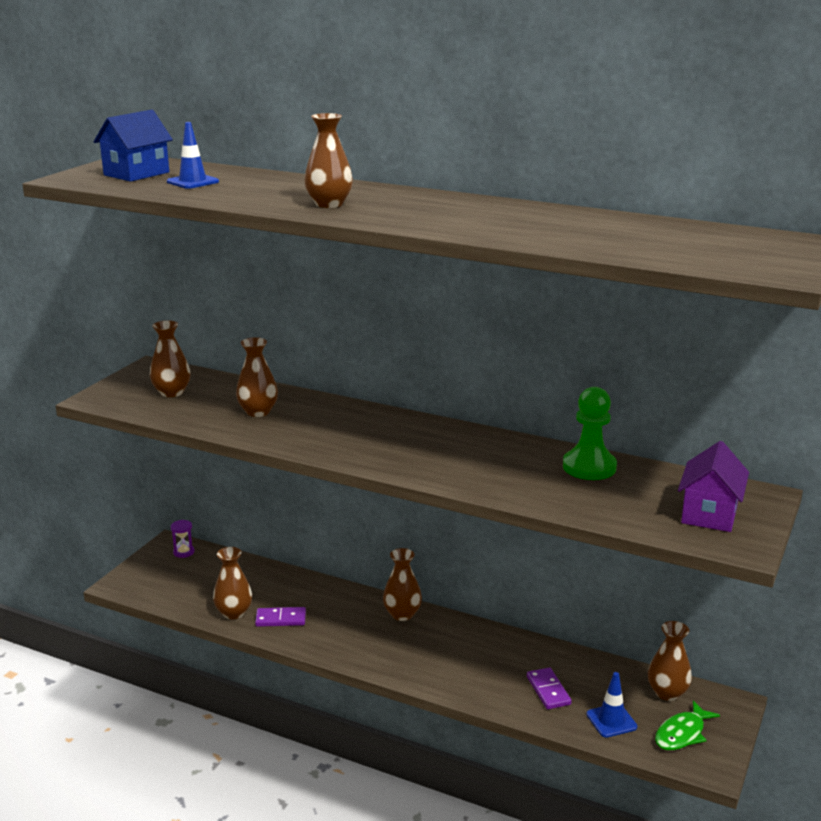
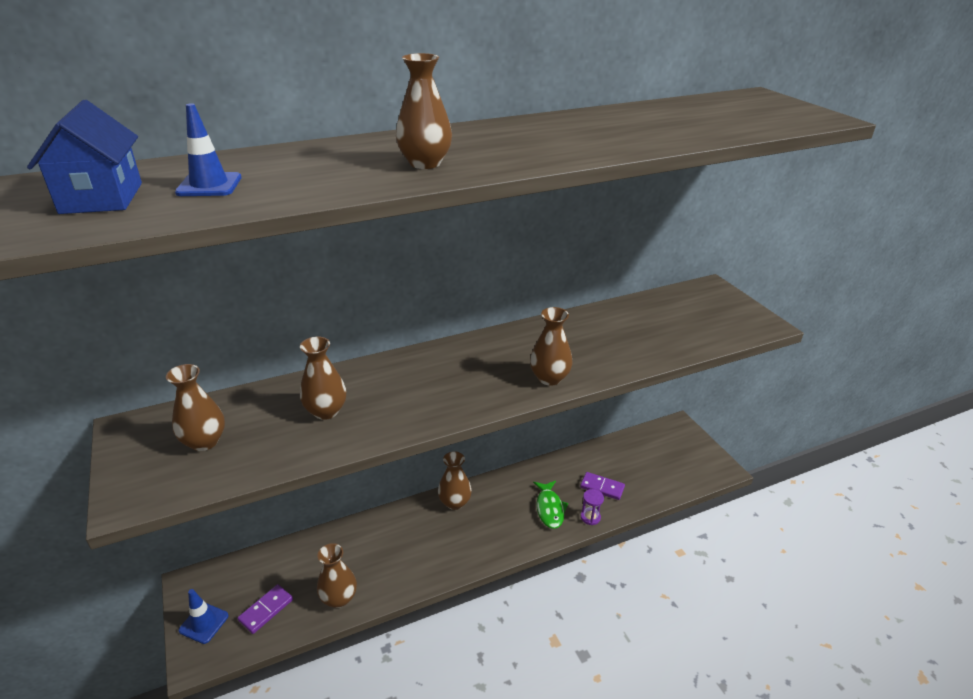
camera: 50 degrees left, 10 degrees up
(184, 552) = (214, 581): purple hourglass -> purple hourglass (590, 517)
(280, 619) = (382, 573): purple domino -> purple domino (266, 610)
(589, 467) = (614, 319): green pawn -> none
(611, 721) = (653, 480): blue traffic cone -> blue traffic cone (204, 623)
(667, 693) = (648, 442): brown vase -> brown vase (549, 378)
(682, 734) = (687, 460): green fish -> green fish (549, 508)
(709, 514) = (717, 314): purple house -> none

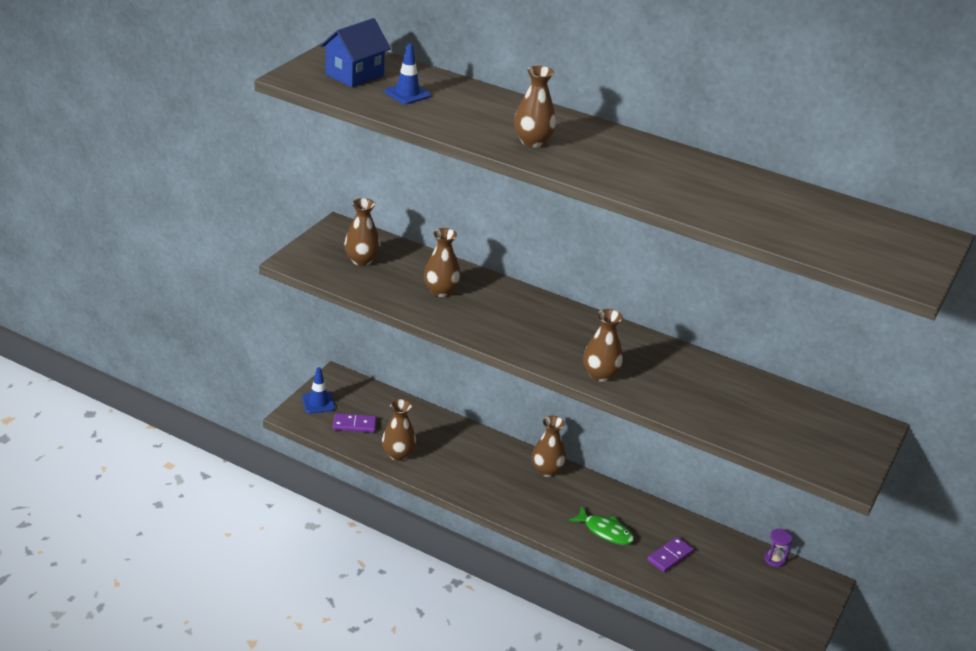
camera: 50 degrees right, 0 degrees up
(549, 508) = (605, 531): green fish -> green fish turned 105 degrees counterclockwise
(590, 517) = (625, 562): purple hourglass -> purple hourglass (774, 559)
(602, 487) = (669, 556): purple domino -> purple domino turned 60 degrees clockwise

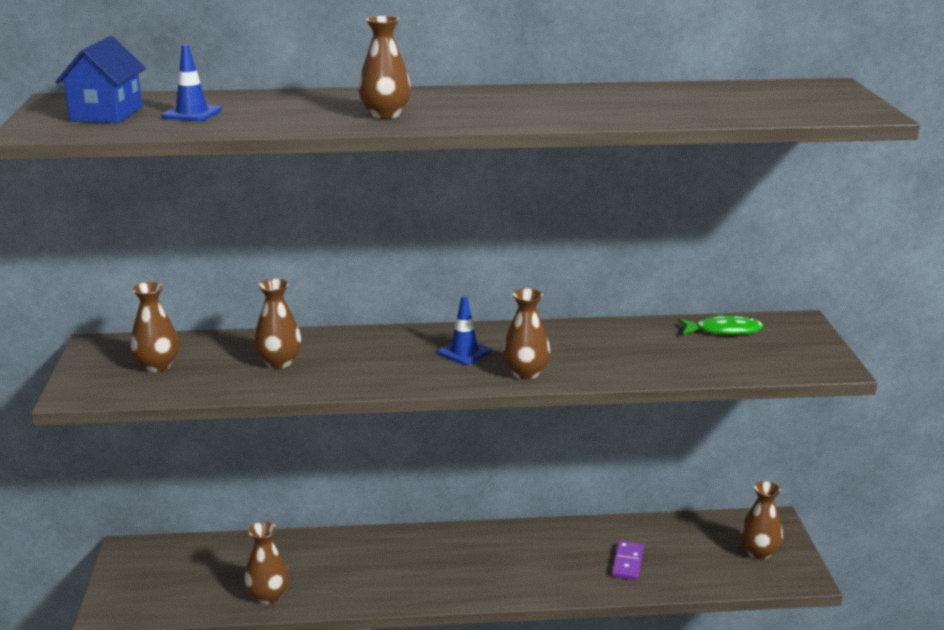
camera: 30 degrees left, 10 degrees down
(318, 403) = (127, 585): blue traffic cone -> blue traffic cone (464, 352)
(354, 425) = (191, 588): purple domino -> none
(546, 470) = (438, 540): brown vase -> brown vase (759, 552)
(605, 531) = (548, 569): green fish -> green fish (723, 330)
(774, 559) = (715, 521): purple hourglass -> none

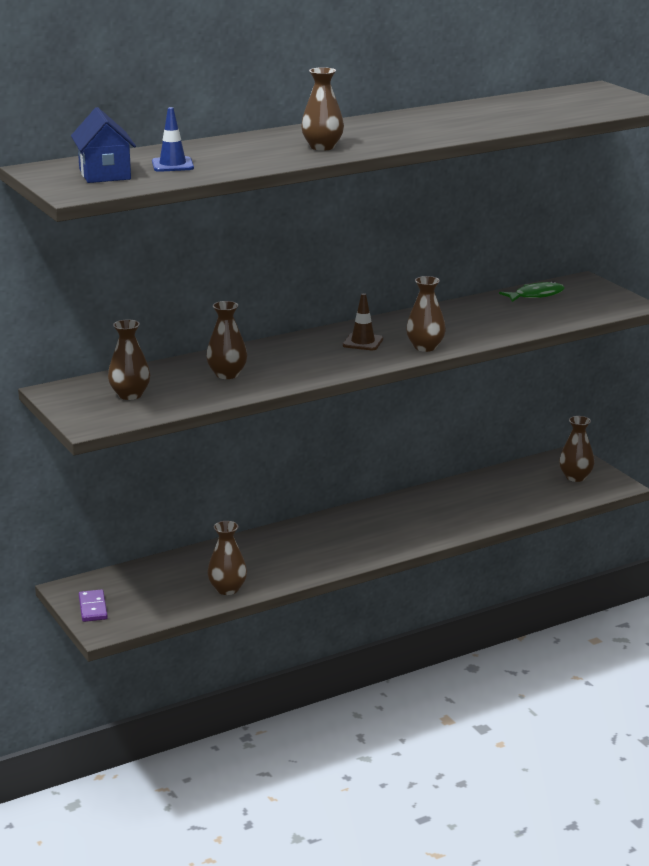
camera: 25 degrees left, 0 degrees up
(464, 352) = (363, 342): blue traffic cone -> brown traffic cone
(627, 562) = (486, 505): purple domino -> purple domino (93, 608)

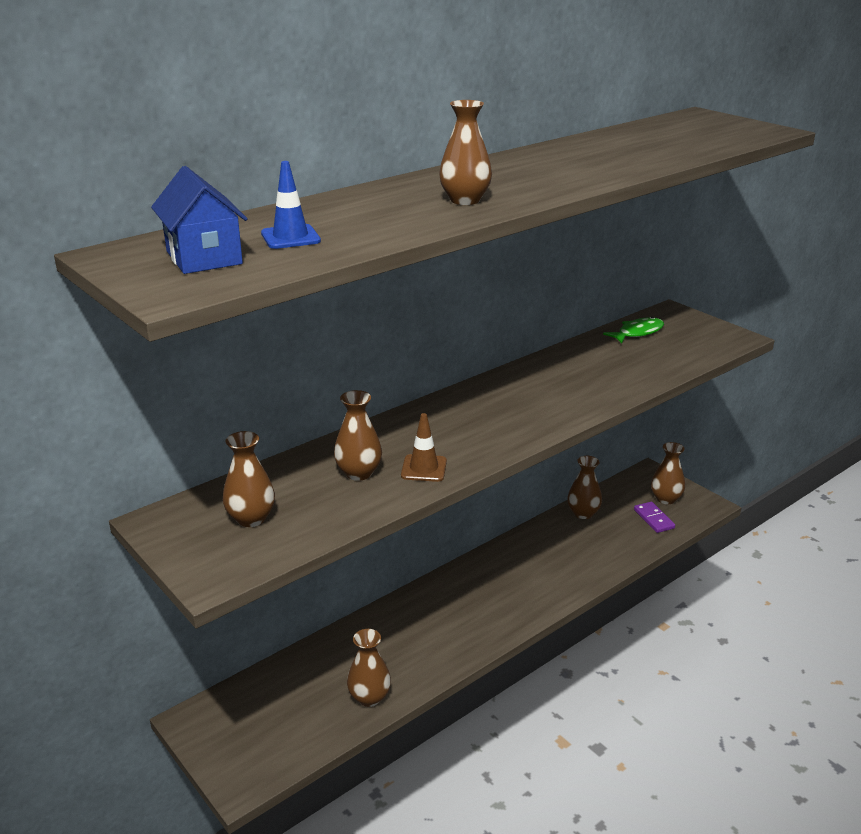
camera: 10 degrees left, 5 degrees up
(93, 608) = (222, 748): purple domino -> purple domino (653, 519)
(363, 342) = (492, 410): brown traffic cone -> brown traffic cone (424, 468)
(425, 347) = (562, 411): brown vase -> brown vase (583, 513)

